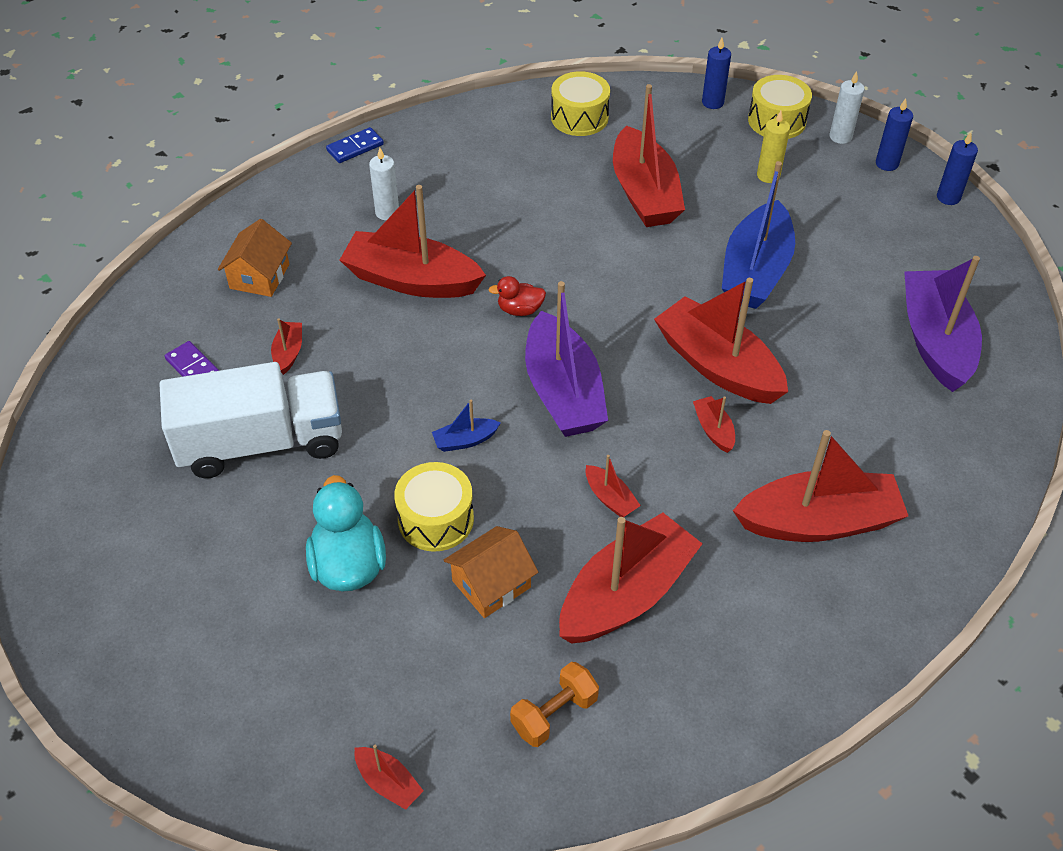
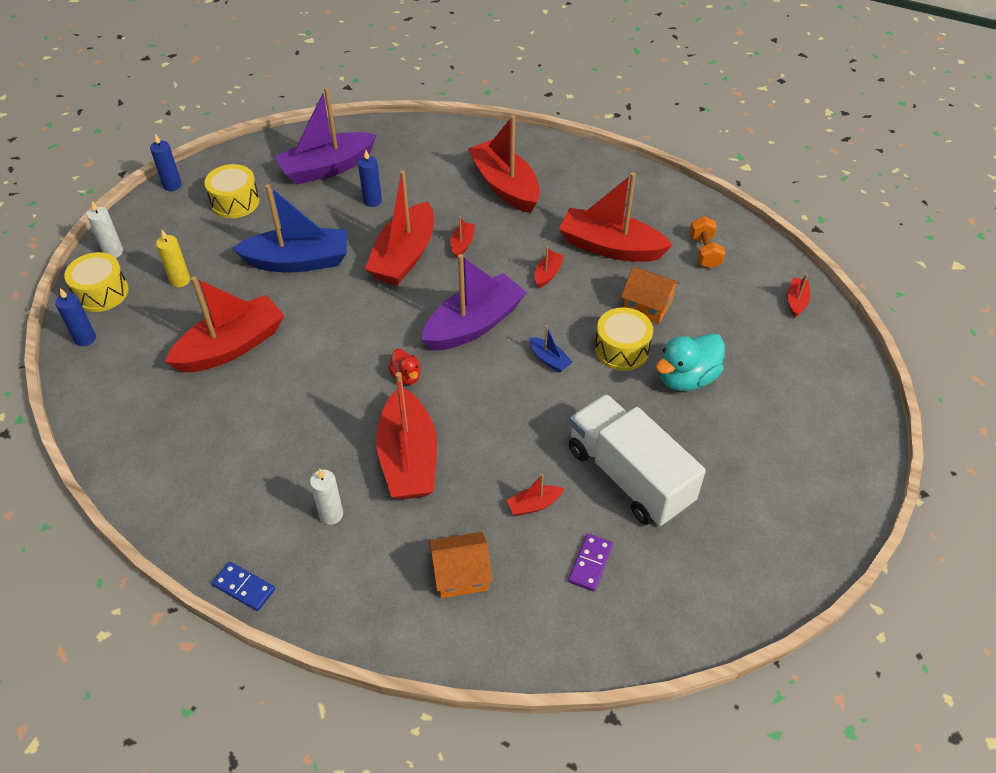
camera: 115 degrees left, 0 degrees up
(554, 714) = (704, 252): orange dumbbell -> orange dumbbell turned 60 degrees clockwise
(579, 117) = (136, 423): yellow drum -> yellow drum (235, 202)
(713, 429) = (462, 244): red boat -> red boat turned 150 degrees clockwise
(887, 164) = (141, 221): blue candle -> blue candle (372, 201)

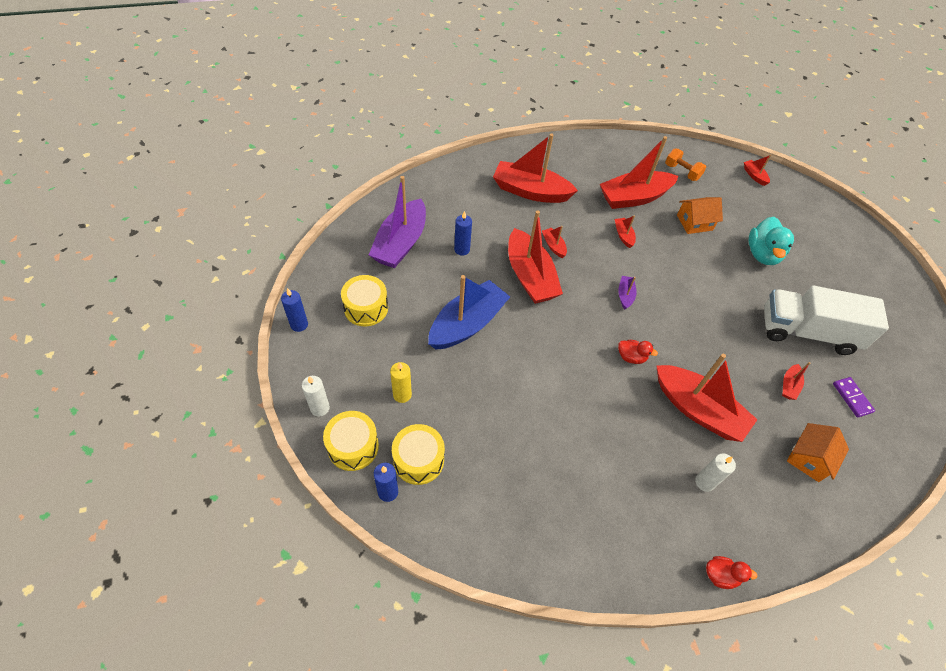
camera: 45 degrees left, 5 degrees up
(232, 346) = (501, 417): red boat -> none
(244, 587) = (720, 575): blue domino -> red duck
(474, 324) = (625, 295): purple boat -> purple boat, size x0.43
(549, 360) = (689, 290): blue boat -> none
(621, 349) = (714, 258): yellow drum -> yellow drum (418, 460)

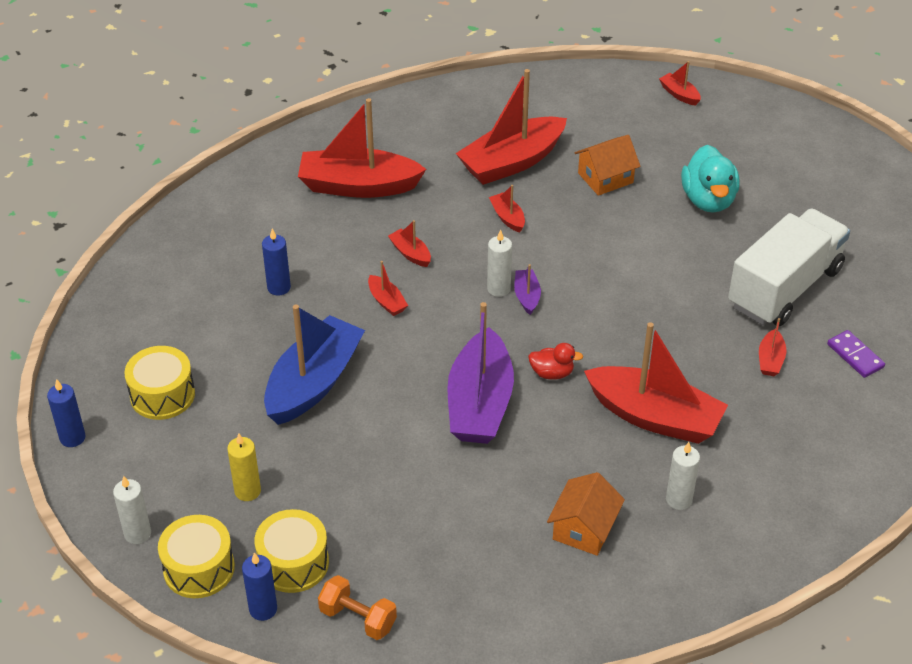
camera: 10 degrees left, 10 degrees down
(400, 243) = (186, 298): purple boat -> purple boat (480, 403)
(530, 276) = (387, 301): red boat -> red boat, size x0.43
(607, 285) = (498, 289): none -> white candle
(682, 172) = (574, 111): orange dumbbell -> orange dumbbell (358, 618)
(720, 575) = (717, 598): red duck -> none
(807, 332) = (784, 288): white truck -> white truck turned 135 degrees clockwise
(809, 458) = (809, 441): orange house -> orange house (584, 528)

